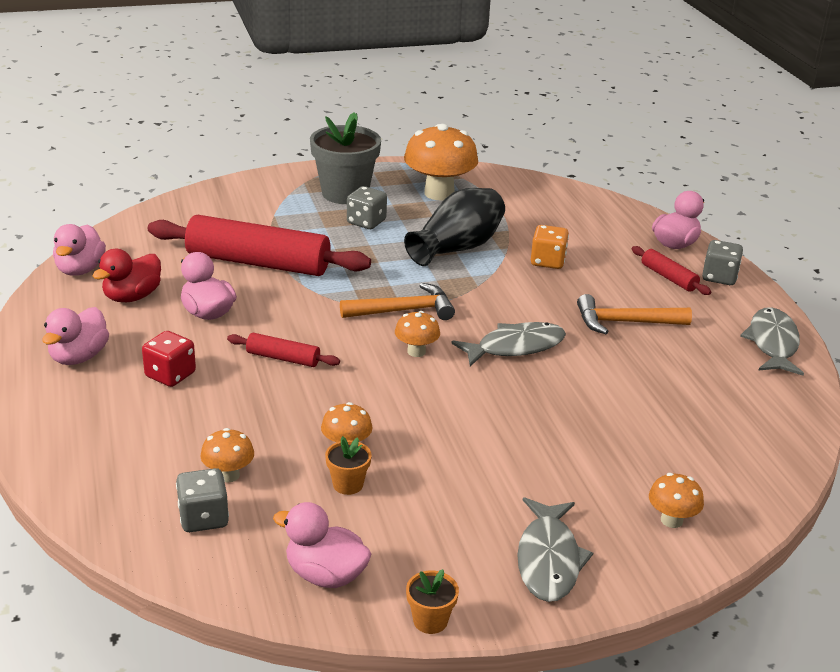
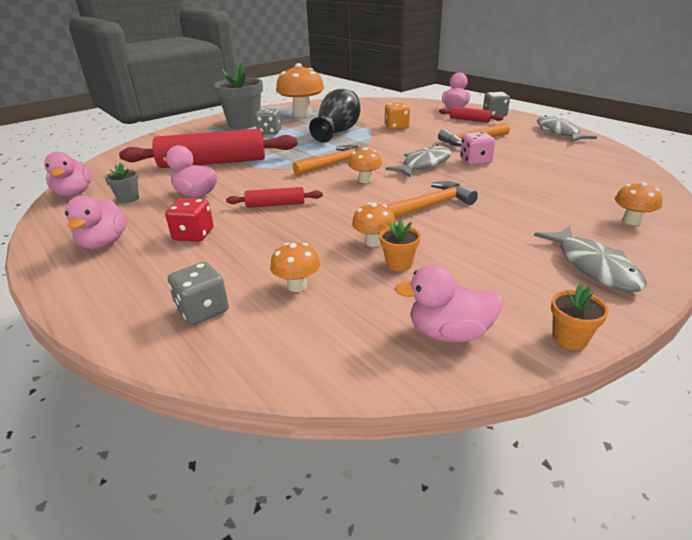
camera: 20 degrees left, 0 degrees up
(132, 297) = (128, 199): red duck -> grey flower pot
(203, 518) = (302, 324): grey dice -> grey dice (203, 310)
(458, 418) = (431, 205): none -> orange hammer
(588, 363) = (475, 161): none -> pink dice

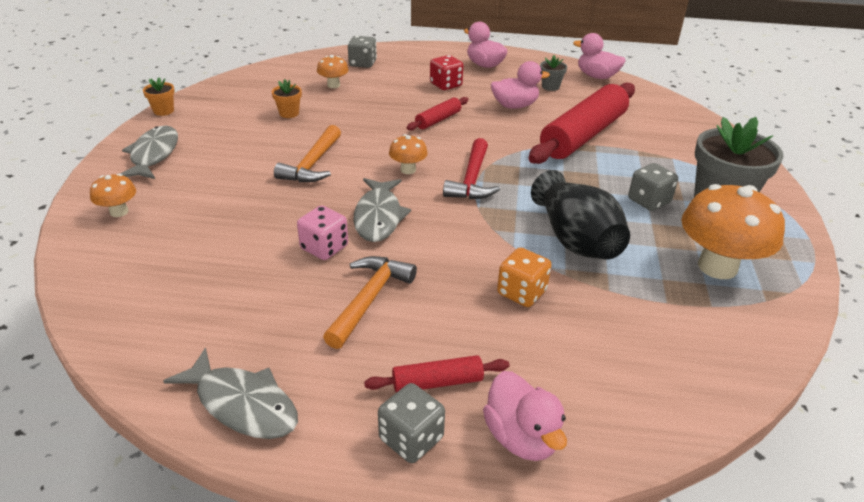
camera: 135 degrees right, 5 degrees up
(335, 164) = (472, 179): orange hammer -> red hammer
(373, 242) = (322, 120): orange mushroom -> none
(449, 333) = (229, 94): pink duck -> none
(593, 266) = (153, 155): grey fish -> grey fish turned 60 degrees clockwise

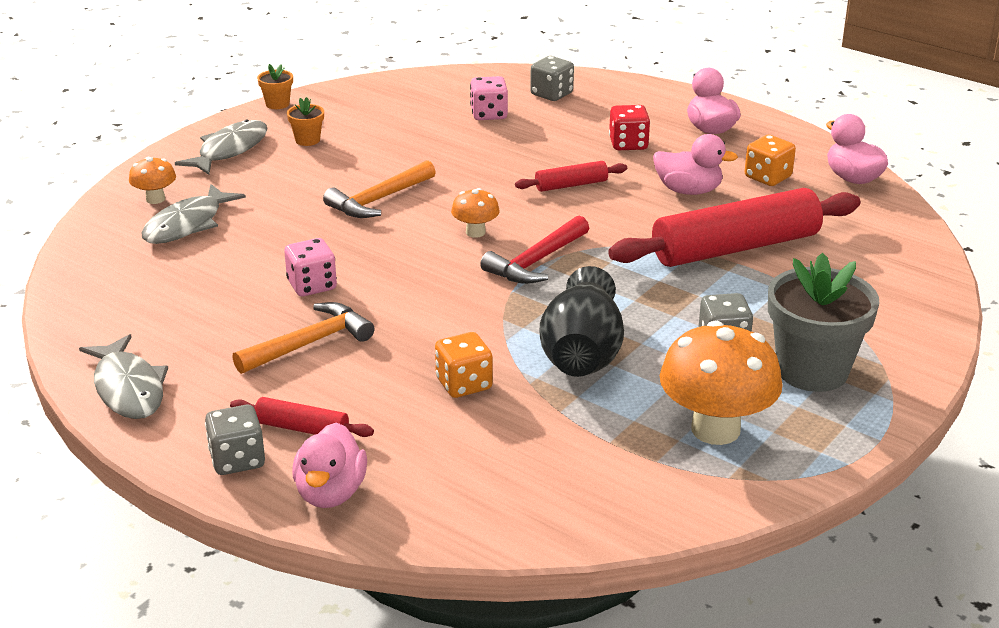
camera: 30 degrees right, 5 degrees down
(289, 113) = (406, 137): orange flower pot -> orange flower pot (307, 140)
(333, 85) = (489, 114): orange mushroom -> pink dice
(378, 217) = (394, 271): grey fish -> grey fish (187, 224)
(550, 87) = (767, 177): grey flower pot -> orange dice

